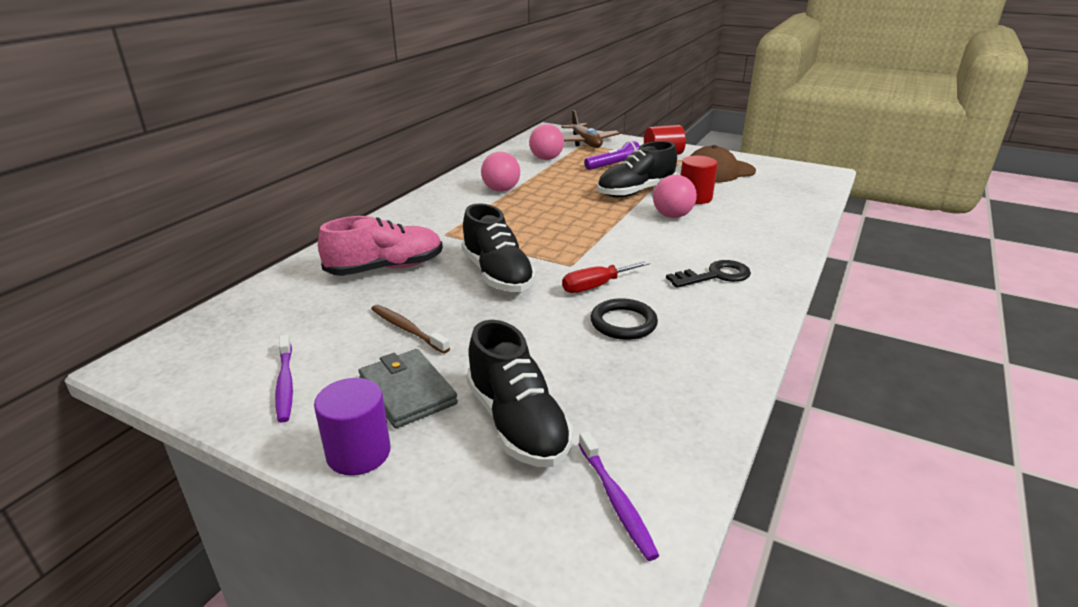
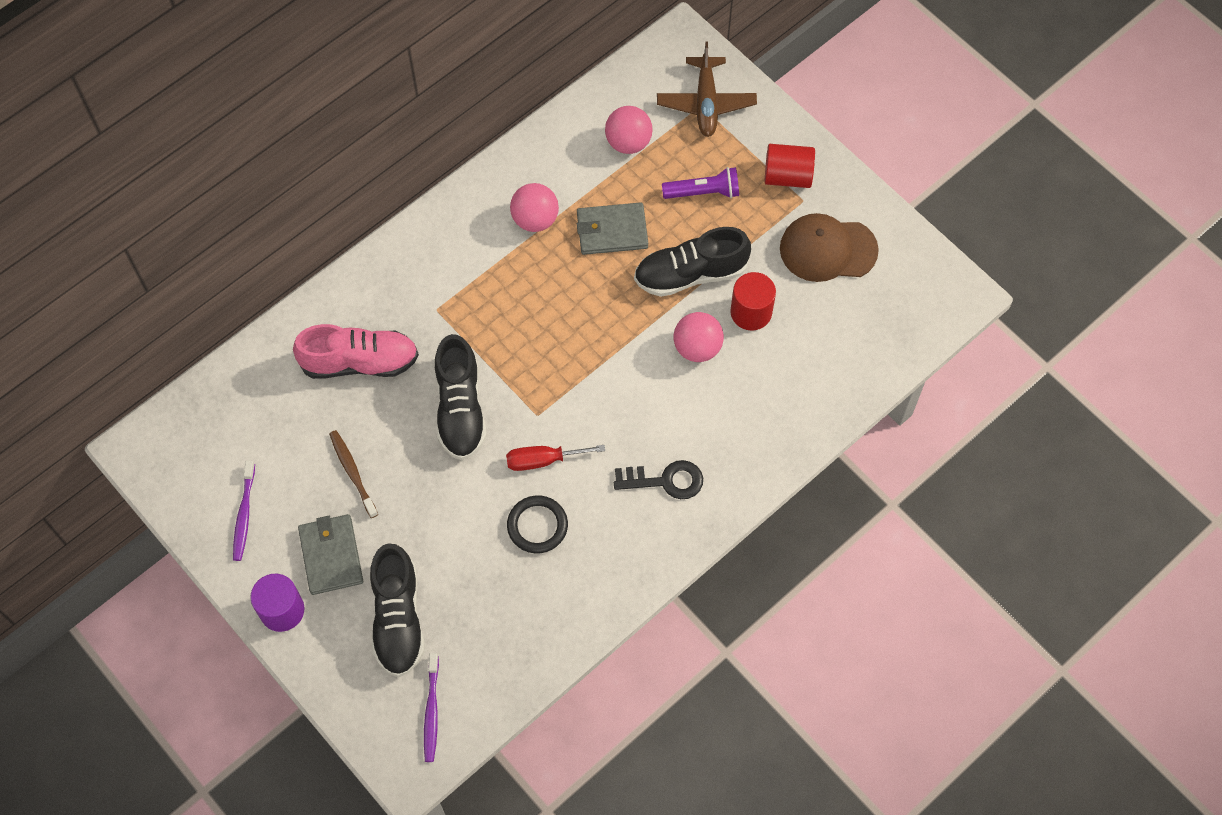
camera: 20 degrees right, 35 degrees up
(562, 186) = (612, 231): none -> grey wallet

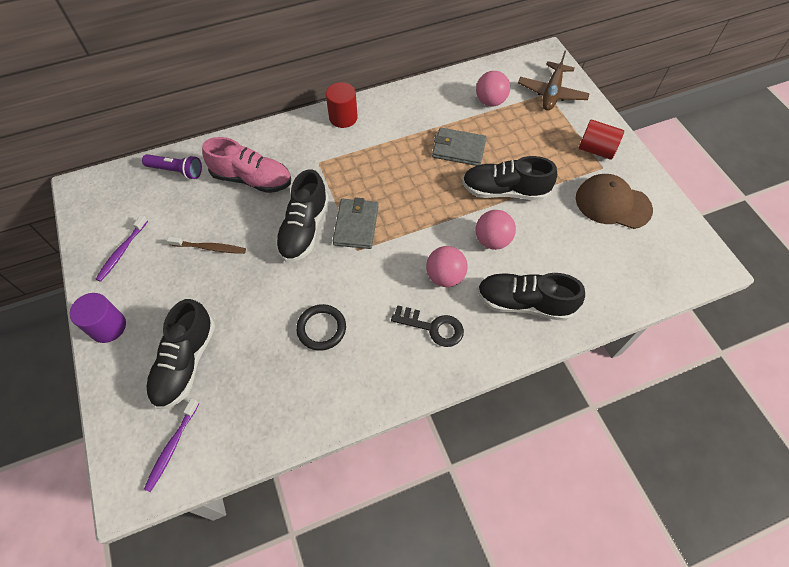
camera: 20 degrees right, 5 degrees down
(331, 556) = (163, 299): grey wallet -> grey wallet (356, 225)
(353, 473) = (209, 248): brown toothbrush -> brown toothbrush turned 105 degrees clockwise
(535, 219) = (409, 128): pink ball -> pink ball (445, 276)
(543, 460) = (346, 282): red screwdriver -> none
(703, 192) = (532, 143): purple flashlight -> purple flashlight (176, 171)
(751, 312) = (541, 228): red cylinder -> red cylinder (343, 117)
(760, 416) = (524, 303): none -> black shoe

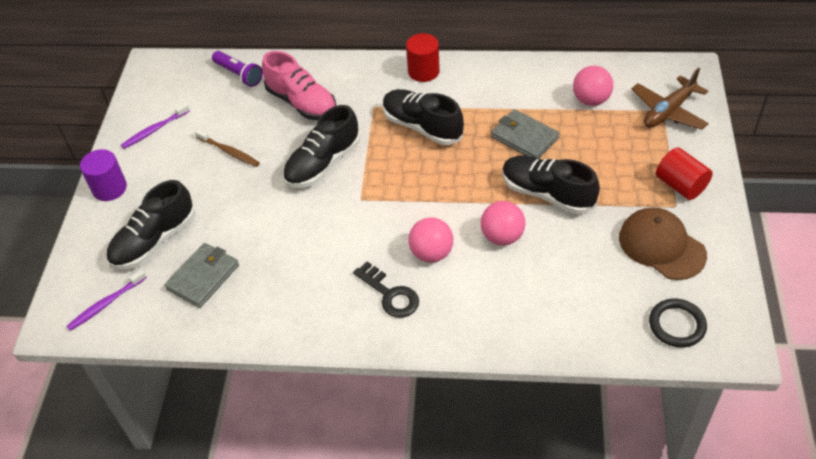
camera: 30 degrees right, 10 degrees down
(321, 328) = (286, 256): black ring -> black ring (677, 325)
(356, 225) = (374, 176): grey wallet -> grey wallet (203, 277)
(524, 303) = (497, 307): black shoe -> black shoe (422, 127)

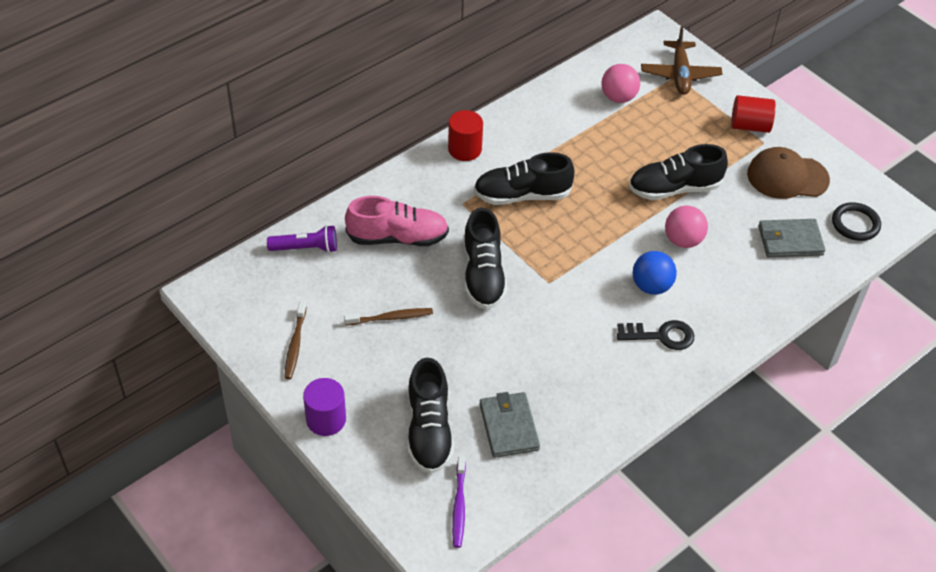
camera: 50 degrees left, 0 degrees up
(155, 130) = (295, 344): purple toothbrush -> brown toothbrush
(431, 253) = (651, 286): pink ball -> blue ball
(524, 137) = (607, 156): grey wallet -> grey wallet (790, 241)

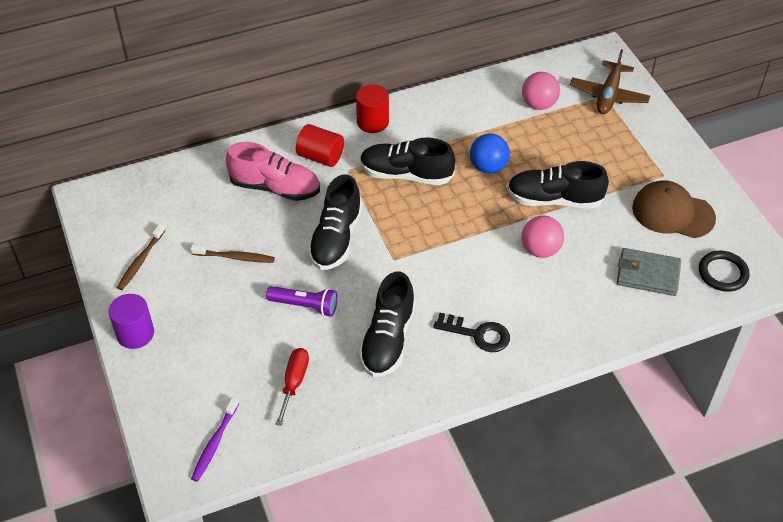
camera: 20 degrees right, 0 degrees up
(306, 248) = (190, 179): purple flashlight -> purple flashlight (305, 306)
(429, 430) = (220, 367): black shoe -> black shoe (388, 339)
(508, 427) = (294, 382): grey wallet -> red screwdriver
(651, 286) = (489, 285): blue ball -> blue ball (488, 167)
(750, 126) = (656, 156): red cylinder -> red cylinder (320, 157)

